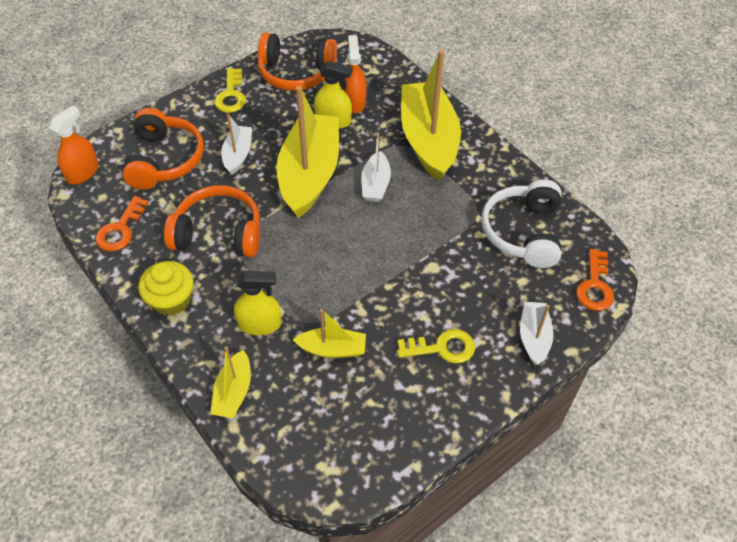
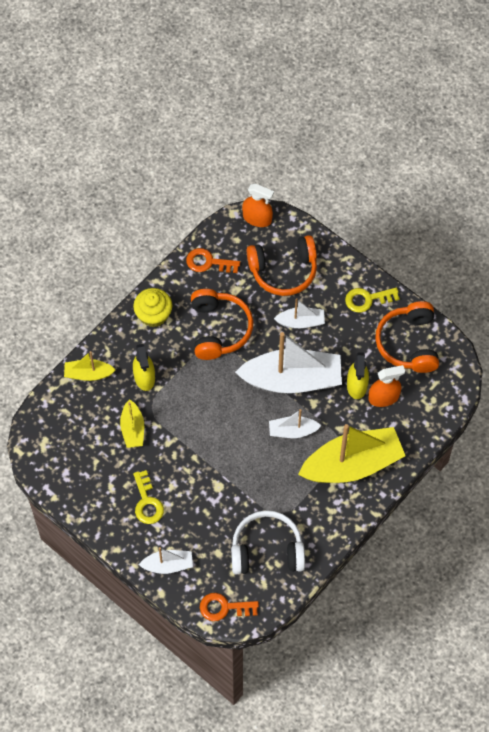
camera: 80 degrees right, 10 degrees up
(309, 174) = (292, 380): yellow boat -> white boat

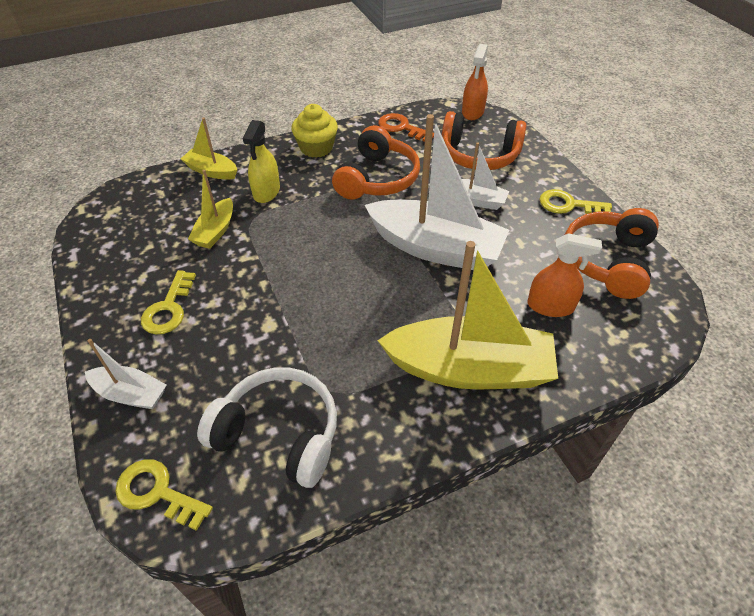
camera: 25 degrees right, 15 degrees down
(224, 607) = (157, 492): orange key -> yellow key
(257, 218) = (472, 112): orange spray bottle -> orange spray bottle turned 60 degrees clockwise
(292, 431) = (405, 300): white boat -> none
(357, 385) = (518, 281): yellow spray bottle -> none

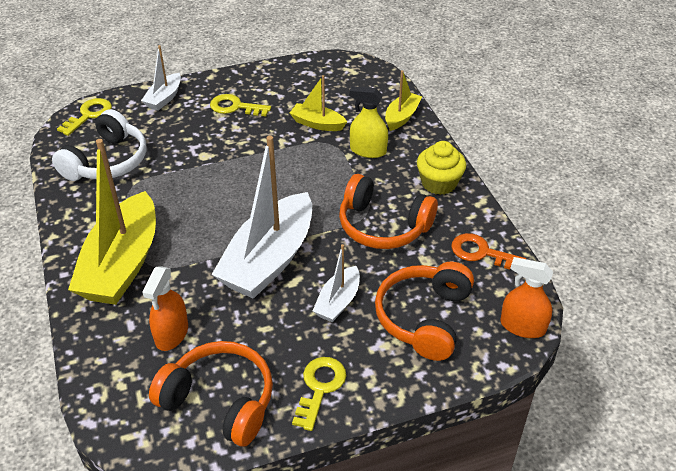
camera: 95 degrees right, 5 degrees down
(401, 127) = (481, 253): orange key -> orange key turned 105 degrees counterclockwise

